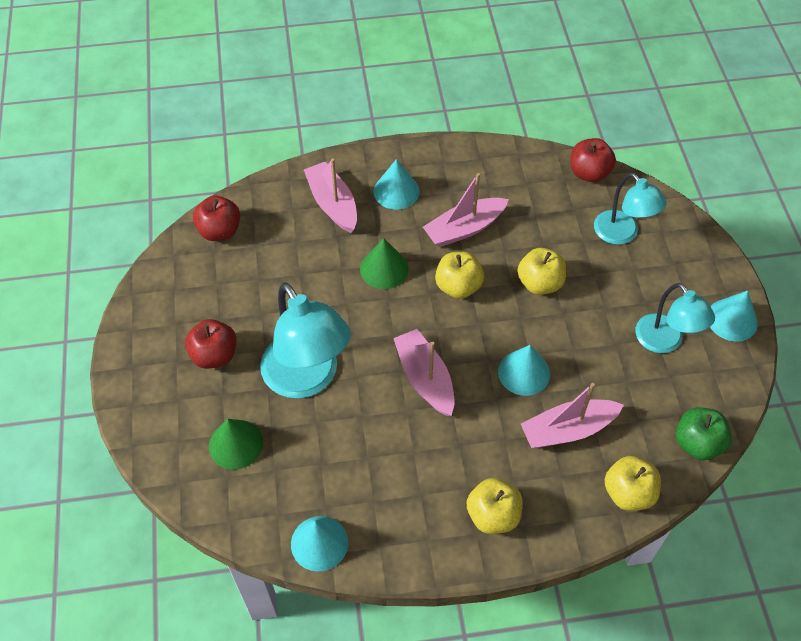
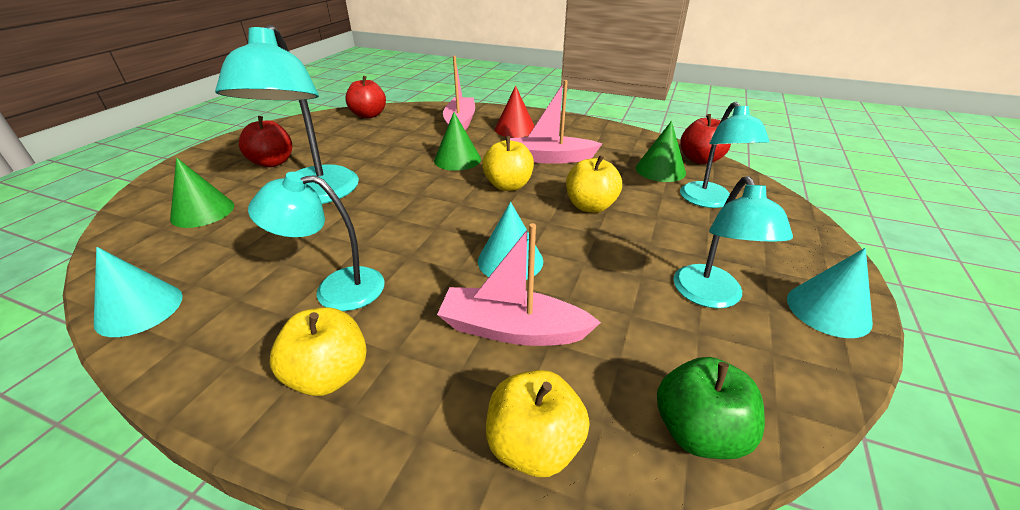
camera: 30 degrees right, 20 degrees down
(396, 191) = (515, 129): turquoise cone -> red cone
(425, 378) = (407, 229): pink boat -> none
(431, 458) = (336, 289): none -> turquoise lamp
(565, 205) = (660, 170): none -> green cone

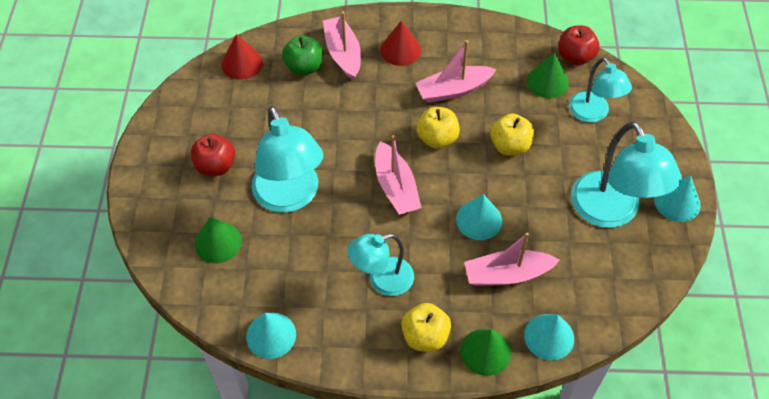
camera: 20 degrees left, 20 degrees up
(369, 115) = (242, 63): red apple -> red cone
(431, 211) = (396, 187): none -> pink boat
(457, 159) = (375, 114): green cone -> green cone (485, 351)
(534, 445) = (549, 336): yellow apple -> turquoise cone
(698, 431) = (621, 304): green apple -> green apple (304, 67)
(711, 296) = (611, 212): turquoise lamp -> turquoise lamp, size x1.60

